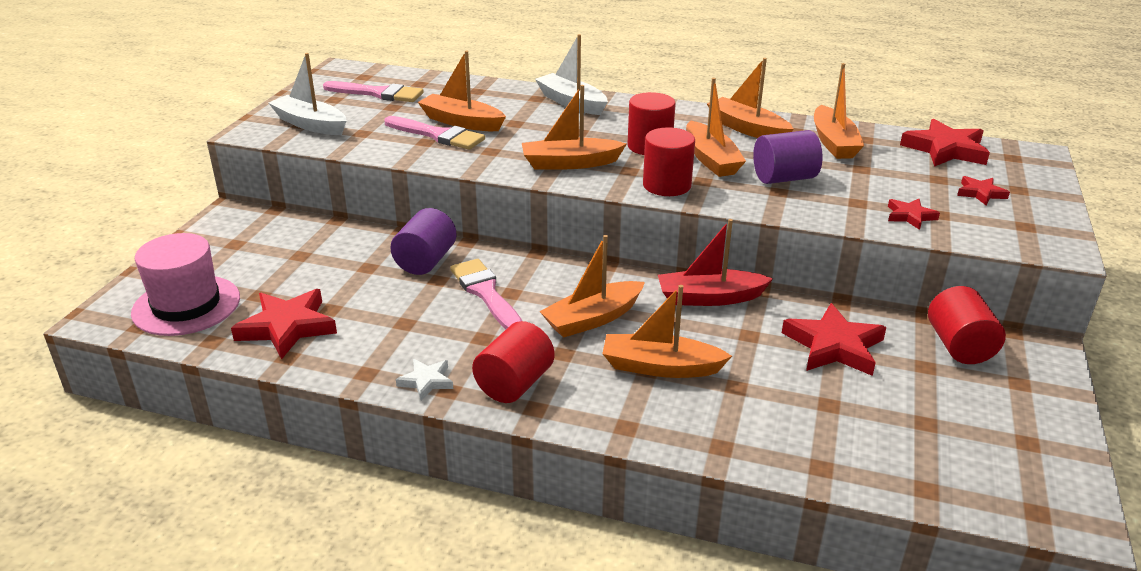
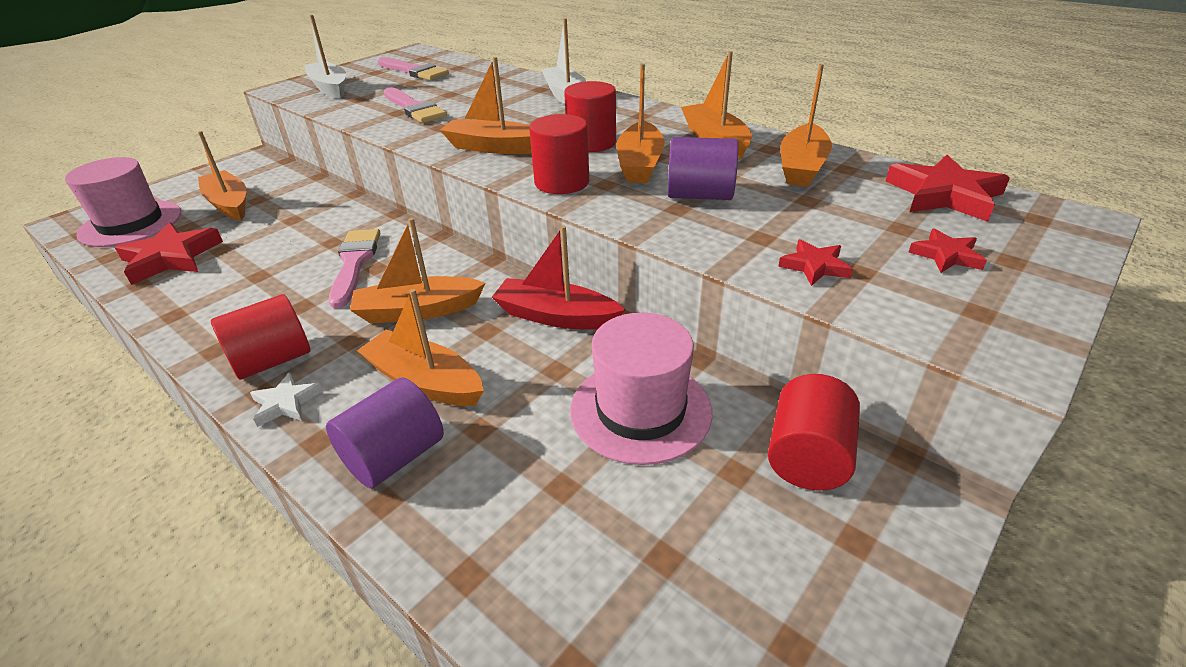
camera: 25 degrees right, 5 degrees up
(426, 261) = (341, 223): purple cylinder -> purple cylinder (394, 457)
(426, 381) = (207, 336): white star -> white star (286, 403)
(462, 122) = (448, 100): orange boat -> orange boat (229, 204)
(834, 346) = (640, 410): red star -> pink hat

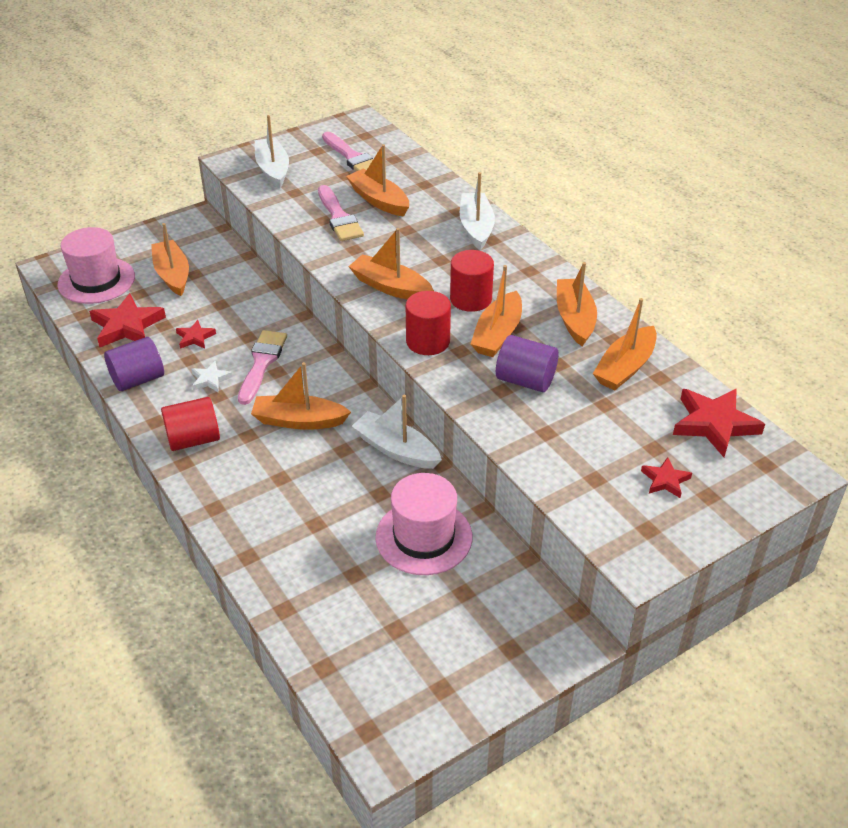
camera: 15 degrees right, 5 degrees up
(286, 403) = (199, 475): white star -> white star (210, 379)
(394, 457) = (259, 530): purple cylinder -> purple cylinder (138, 379)
(425, 381) = (290, 481): orange boat -> orange boat (379, 200)
(556, 316) = (396, 449): red boat -> white boat
(807, 457) = (514, 595): red cylinder -> none
(814, 266) = (566, 467): red star -> red star (195, 337)

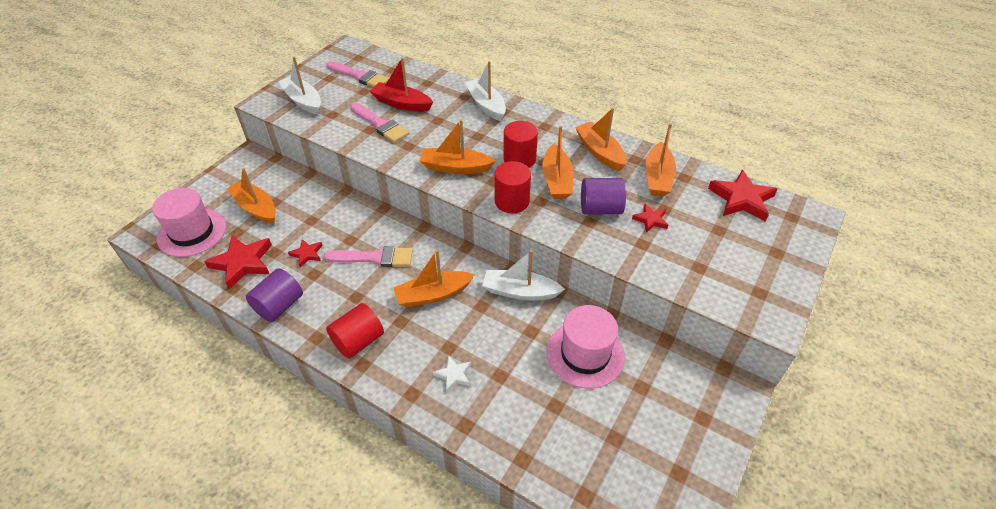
camera: 25 degrees left, 5 degrees up
(210, 379) = (341, 285): white star -> white star (454, 375)
(262, 363) = (374, 258): pink brush -> pink brush turned 105 degrees clockwise
(379, 200) = (402, 103): orange boat -> red boat
(665, 480) = (743, 251): red star -> red star (650, 220)

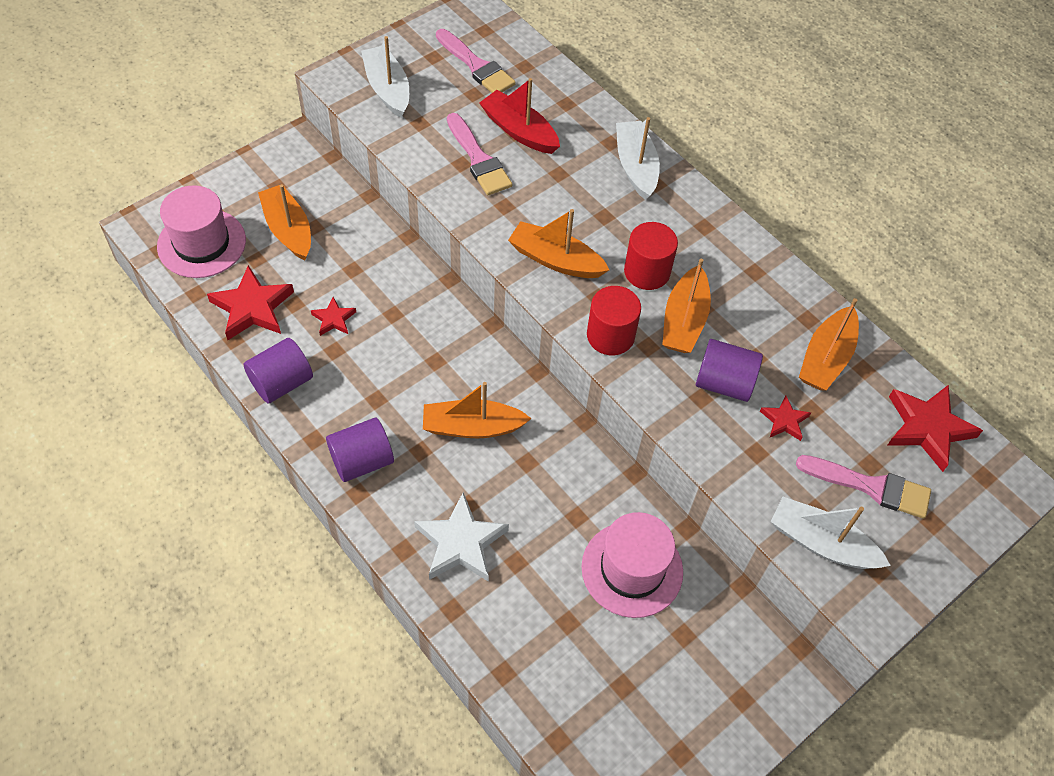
camera: 15 degrees right, 10 degrees up
(358, 341) = (362, 461): red cylinder -> purple cylinder
(374, 258) = (416, 351): pink brush -> pink brush (870, 486)
(454, 375) = (461, 543): white star -> white star, size x1.88
(520, 291) = (584, 458): white boat -> white boat (821, 543)
(600, 152) = (763, 293): orange boat -> none

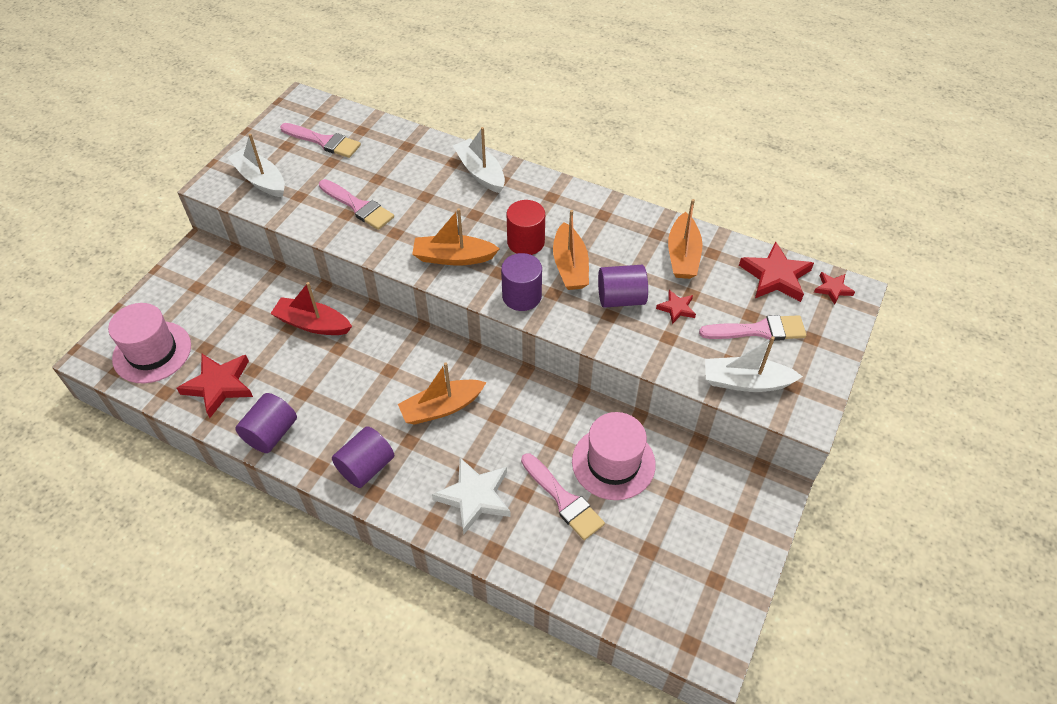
camera: 20 degrees left, 5 degrees down
(288, 229) = (222, 316): orange boat -> none
(333, 319) = (291, 369): red star -> red star (832, 289)
(519, 131) = (380, 176): red boat -> red boat (313, 324)
(555, 587) = (563, 499): none -> pink brush
(610, 335) = (522, 296): red cylinder -> purple cylinder

